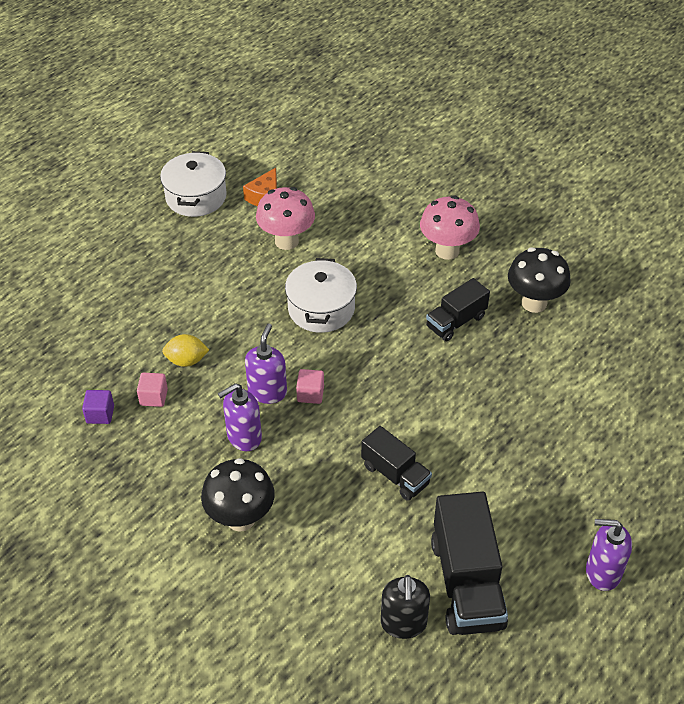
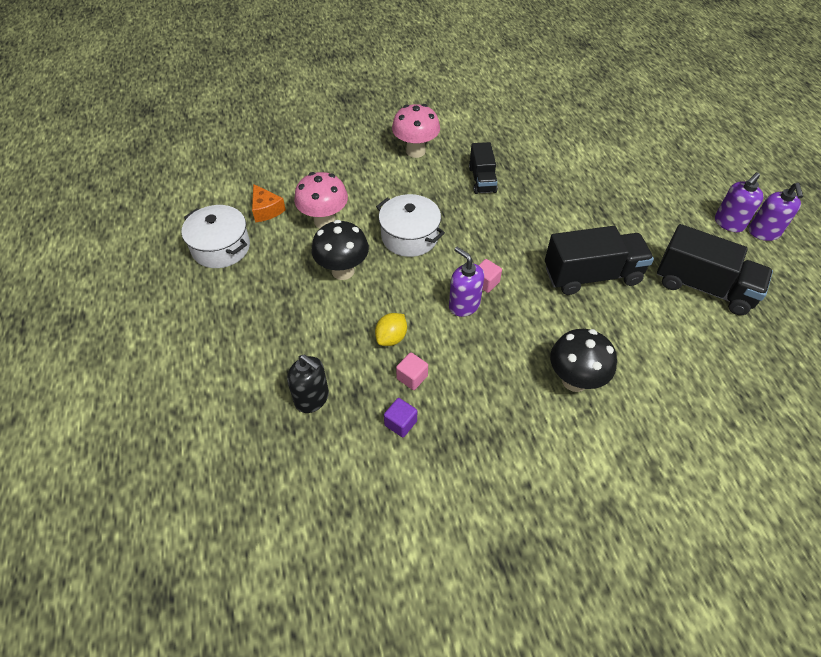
camera: 55 degrees left, 5 degrees up
(244, 437) = (497, 340): purple soap dispenser -> purple soap dispenser (763, 233)
(395, 475) = (592, 275): black truck -> black truck, size x1.67
(403, 623) = (720, 335): black soap dispenser -> black soap dispenser (312, 398)
(534, 303) = (497, 139): black mushroom -> black mushroom (343, 271)

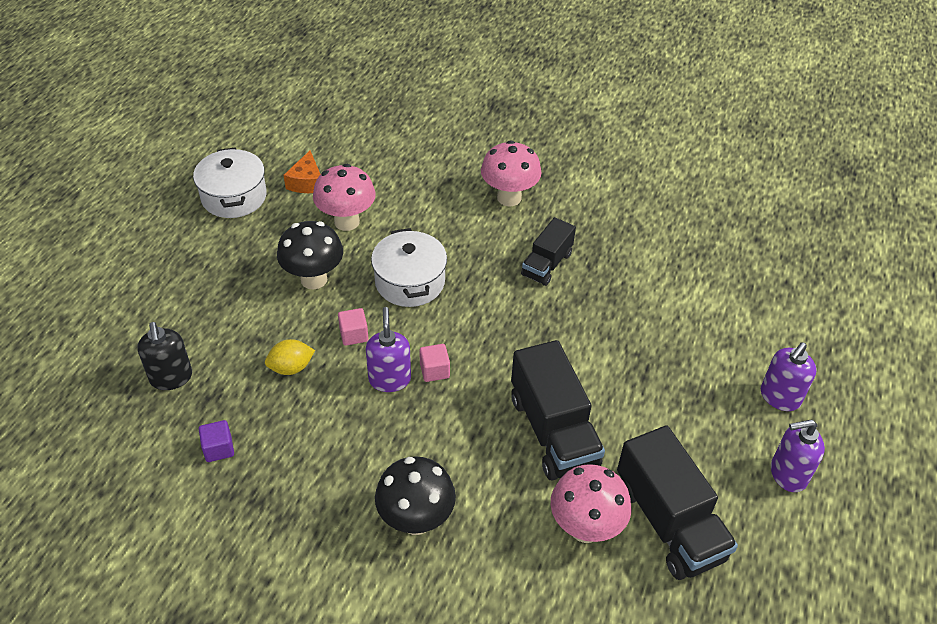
camera: 35 degrees right, 5 degrees down
(412, 377) = (271, 415): pink cube -> pink cube (354, 335)
(592, 275) = (553, 431): black truck -> black truck turned 45 degrees clockwise
(668, 319) = (585, 528): none -> pink mushroom
(763, 233) = (821, 511): purple soap dispenser -> purple soap dispenser (779, 397)

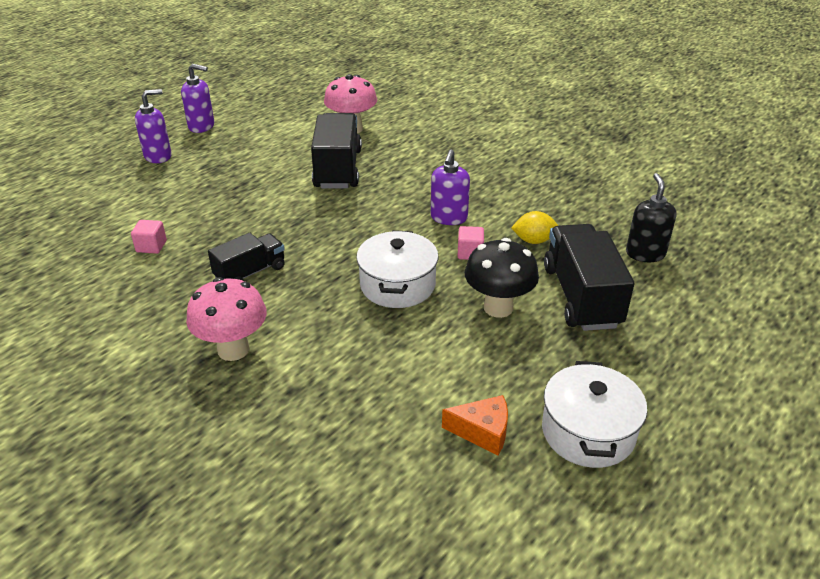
camera: 160 degrees left, 10 degrees down
(218, 449) = (598, 203): purple cube -> none
(306, 182) = (482, 431): orange cheese -> orange cheese turned 75 degrees clockwise
(347, 222) = (443, 363): pink mushroom -> none
(416, 520) = (459, 149): black mushroom -> none
(434, 370) = (408, 216): pink cube -> pink cube (151, 246)
(668, 522) = (298, 123): black truck -> black truck (581, 296)

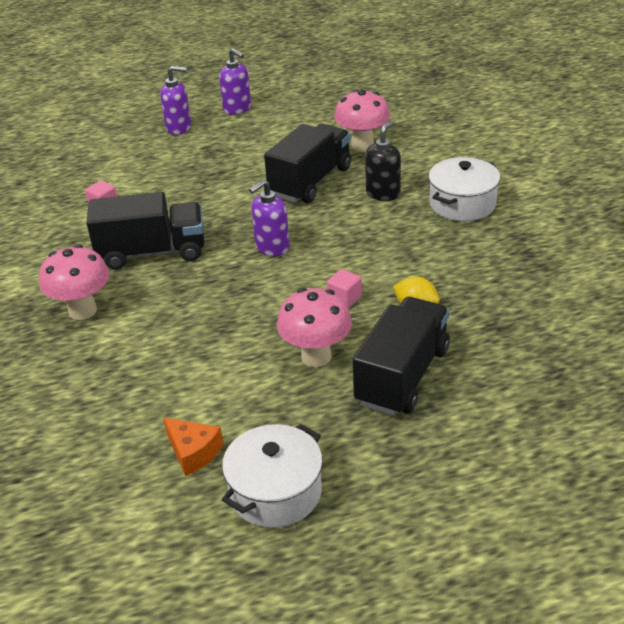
camera: 35 degrees right, 0 degrees up
(250, 272) = (152, 252): black truck -> black truck, size x1.67
(397, 285) = (253, 305): white pot -> white pot (462, 204)
(449, 218) = (360, 259): purple soap dispenser -> purple soap dispenser (272, 247)
(498, 307) = (316, 356): black mushroom -> pink mushroom
(645, 253) = (514, 359): black soap dispenser -> black soap dispenser (383, 193)

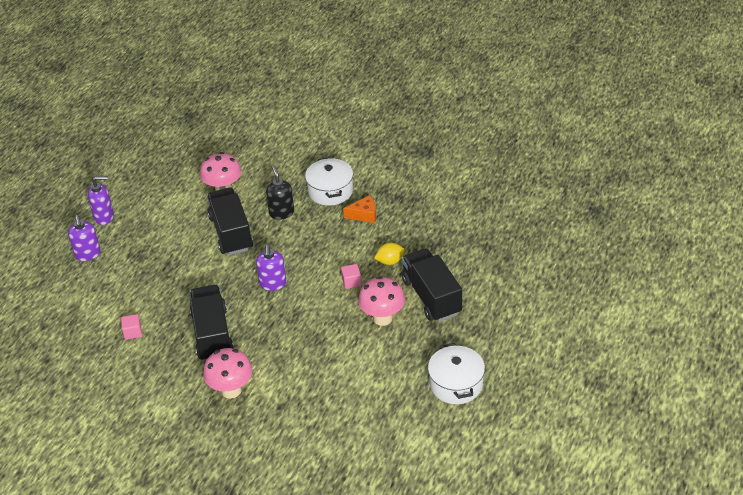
camera: 50 degrees left, 5 degrees up
(152, 252) = (212, 334): black truck -> black truck turned 45 degrees counterclockwise
(179, 128) = (88, 254): purple soap dispenser -> purple soap dispenser turned 120 degrees clockwise
(193, 452) = (398, 400): orange cheese -> orange cheese (364, 215)

